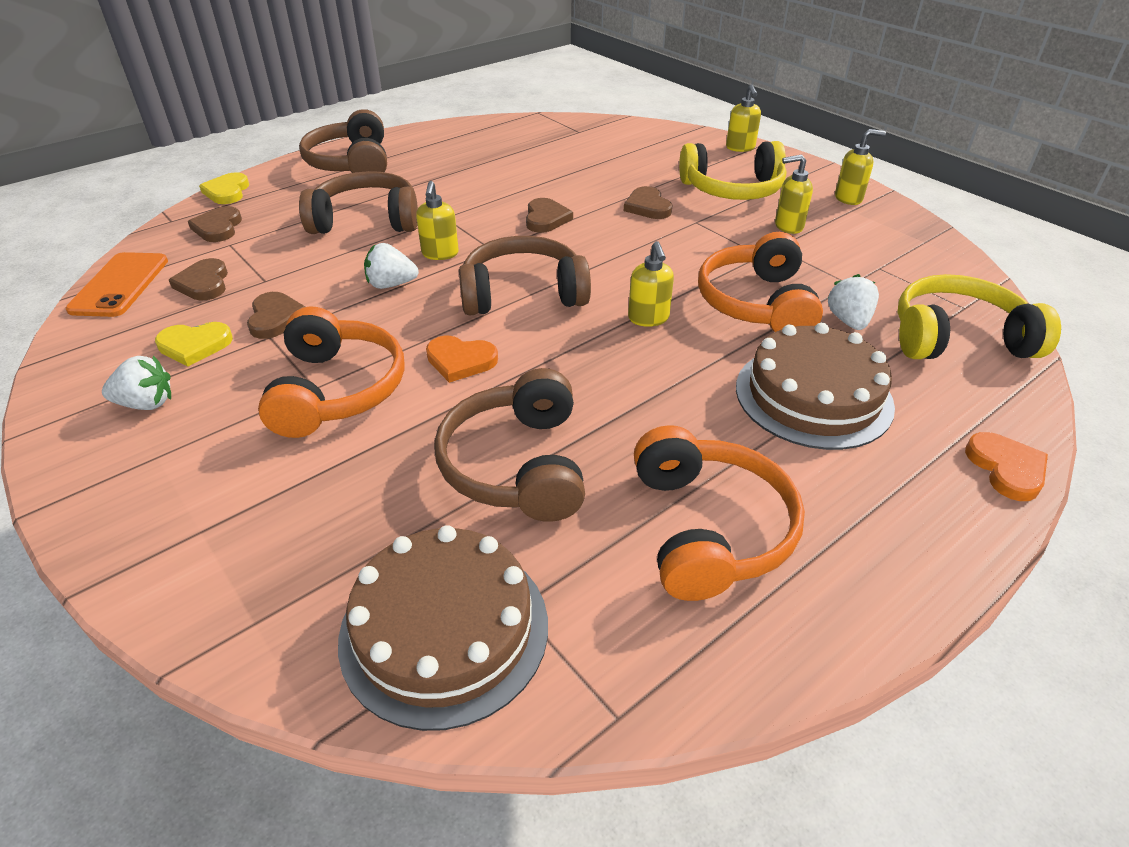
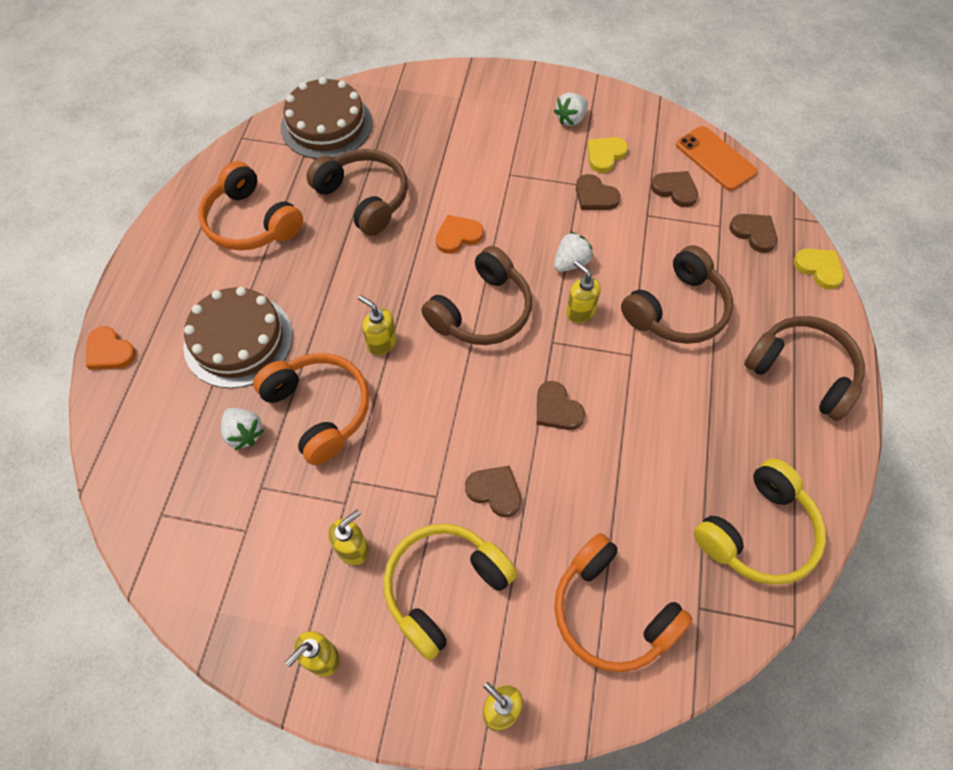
camera: 140 degrees right, 20 degrees up
(337, 390) = (496, 180): orange headphones -> orange headphones (611, 612)
(957, 338) = (159, 466): yellow headphones -> yellow headphones (758, 533)

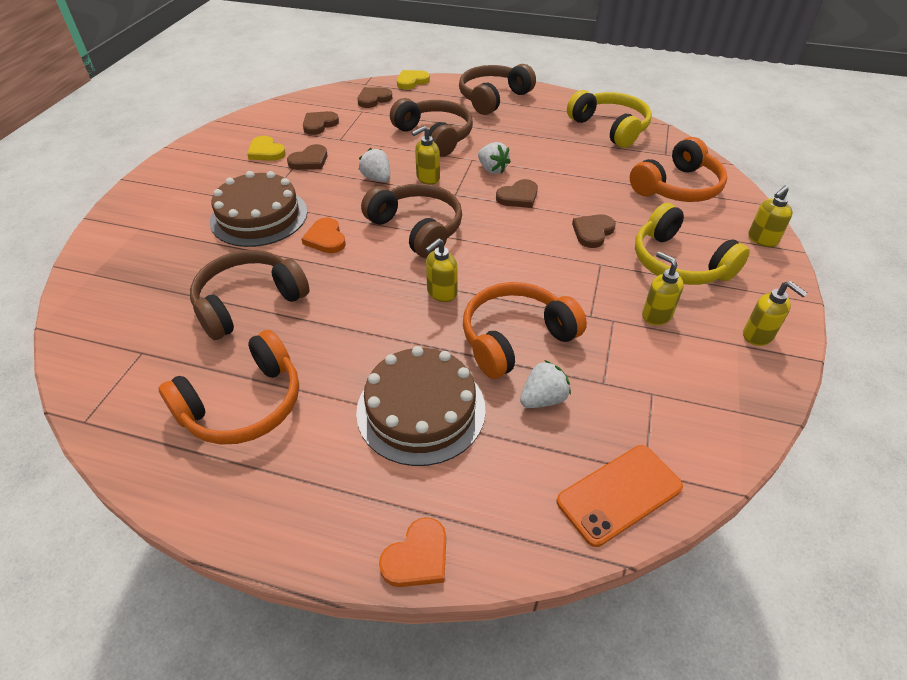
camera: 85 degrees left, 15 degrees down
(326, 125) = (114, 334): brown cake -> brown cake (259, 216)
(571, 119) = (213, 165): white strawberry -> white strawberry (492, 169)
(715, 158) = (295, 105): orange phone -> orange phone (619, 494)

